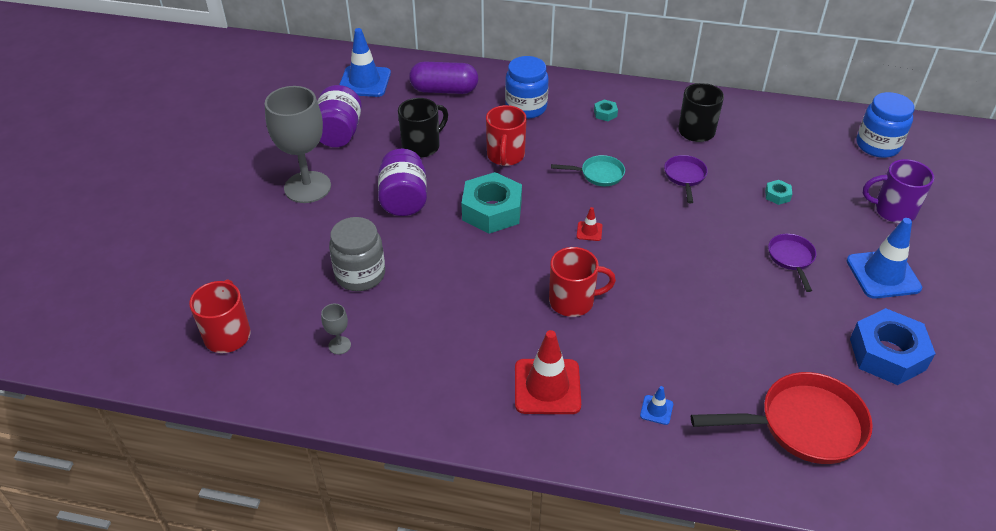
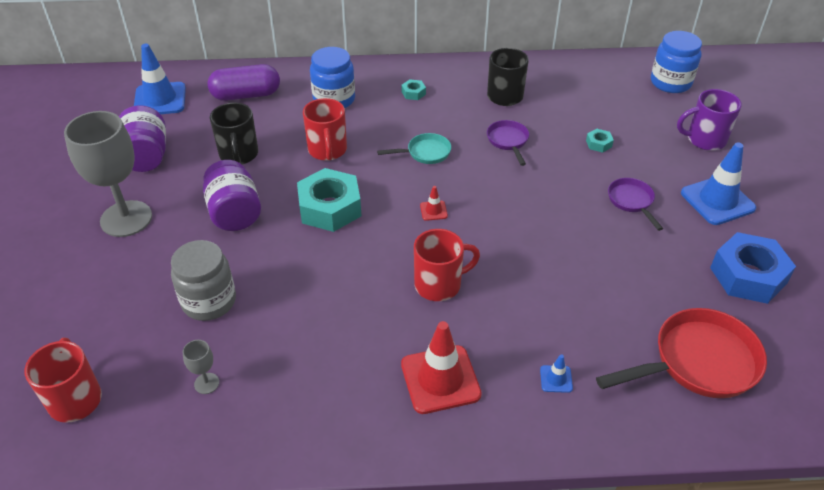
camera: 15 degrees left, 0 degrees up
(422, 146) = (239, 155): black mug -> black mug turned 135 degrees clockwise

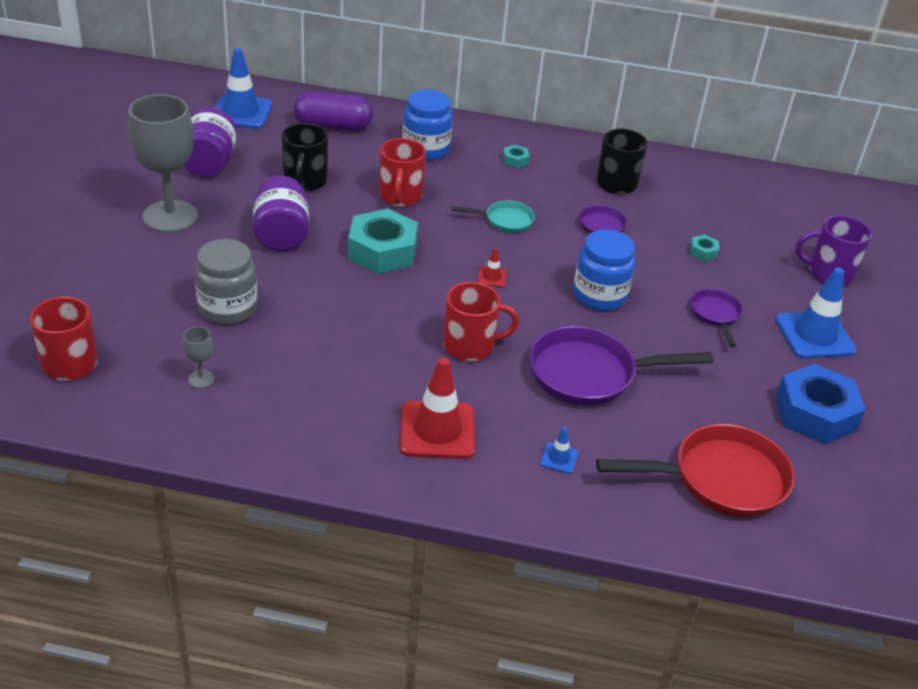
camera: 10 degrees right, 5 degrees down
(551, 286) = (590, 374): none -> purple pan
(670, 83) = (815, 208): blue jar -> blue jar (599, 295)

